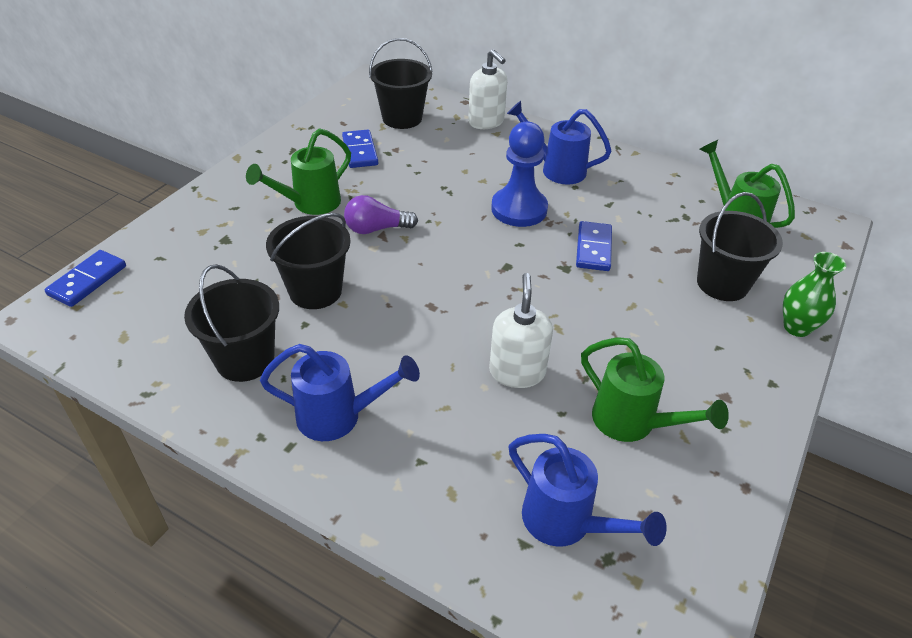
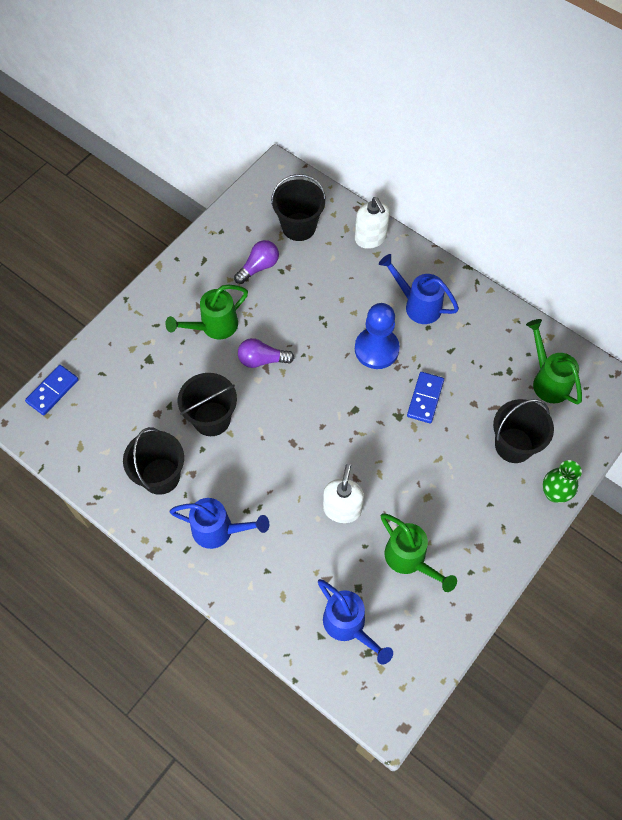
camera: 10 degrees right, 20 degrees up
(360, 151) = (259, 267): blue domino -> purple light bulb

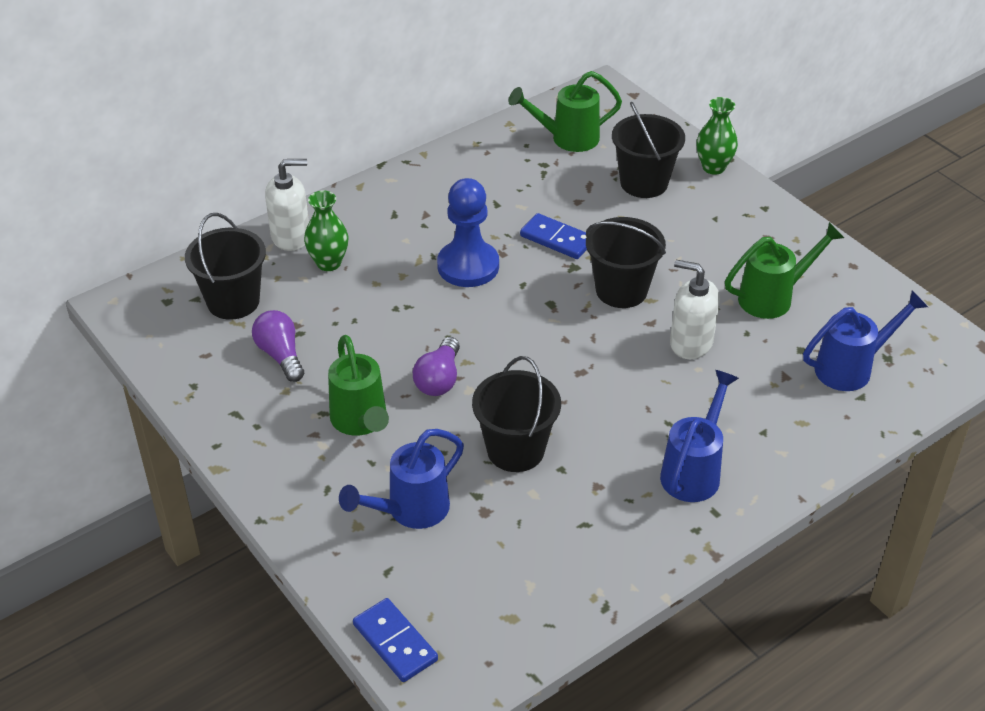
camera: 75 degrees left, 20 degrees down
(160, 476) = (591, 523): black bucket -> black bucket (621, 290)
(352, 267) = (328, 263): none -> green vase
(417, 305) = (417, 217): blue watering can -> blue watering can (410, 510)

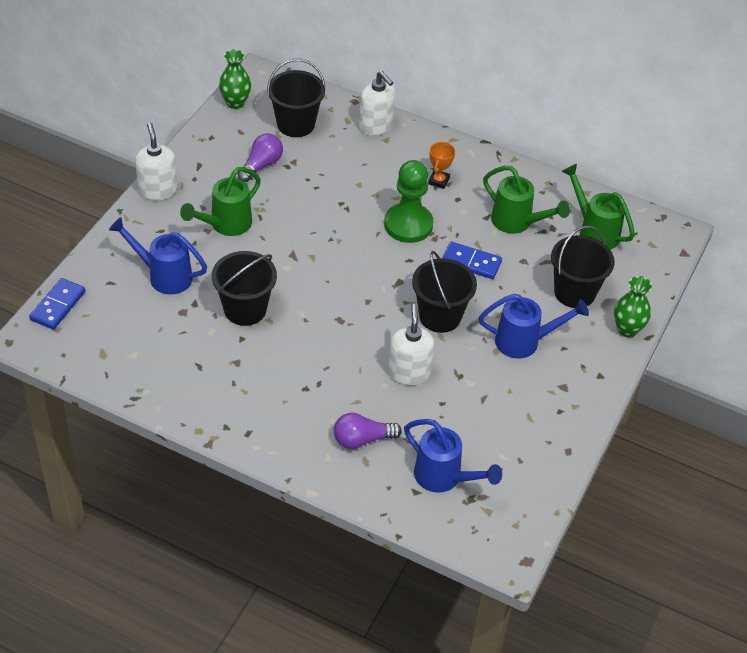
camera: 60 degrees right, 5 degrees up
(251, 469) = (158, 190): none -> white soap dispenser
(328, 263) = (362, 154): green vase -> green vase (235, 103)
(416, 219) = (438, 181): none -> orange trophy
(439, 379) = (287, 249): purple light bulb -> purple light bulb (362, 439)
(468, 266) = (408, 225): blue pawn -> green pawn
(556, 239) = (471, 262): blue domino -> blue domino turned 75 degrees counterclockwise
(694, 471) = (280, 410): blue watering can -> blue watering can (524, 342)
(773, 297) = (493, 409): green watering can -> green watering can (517, 222)

